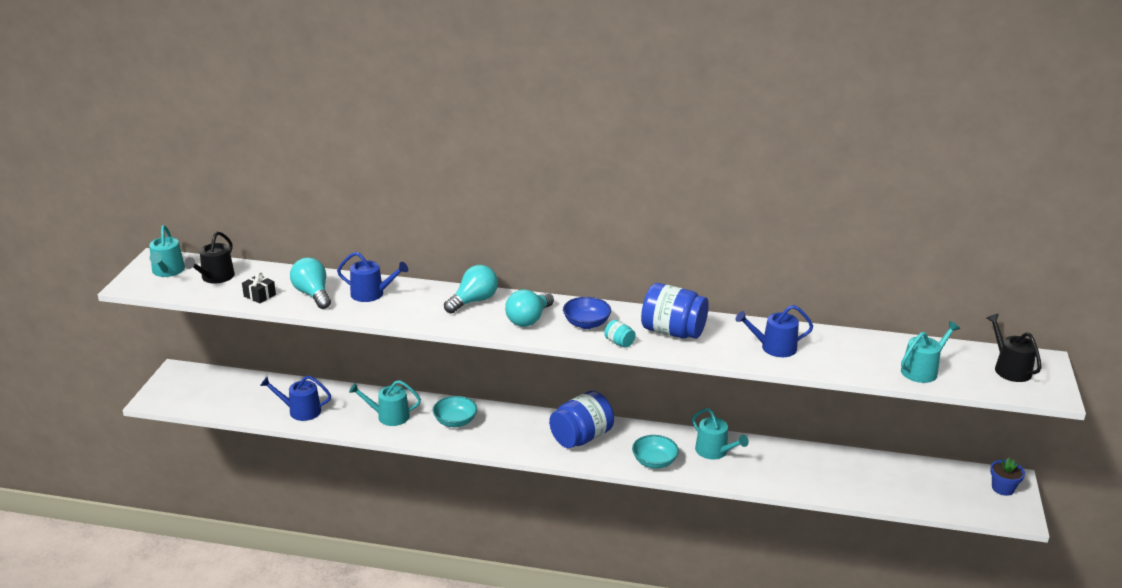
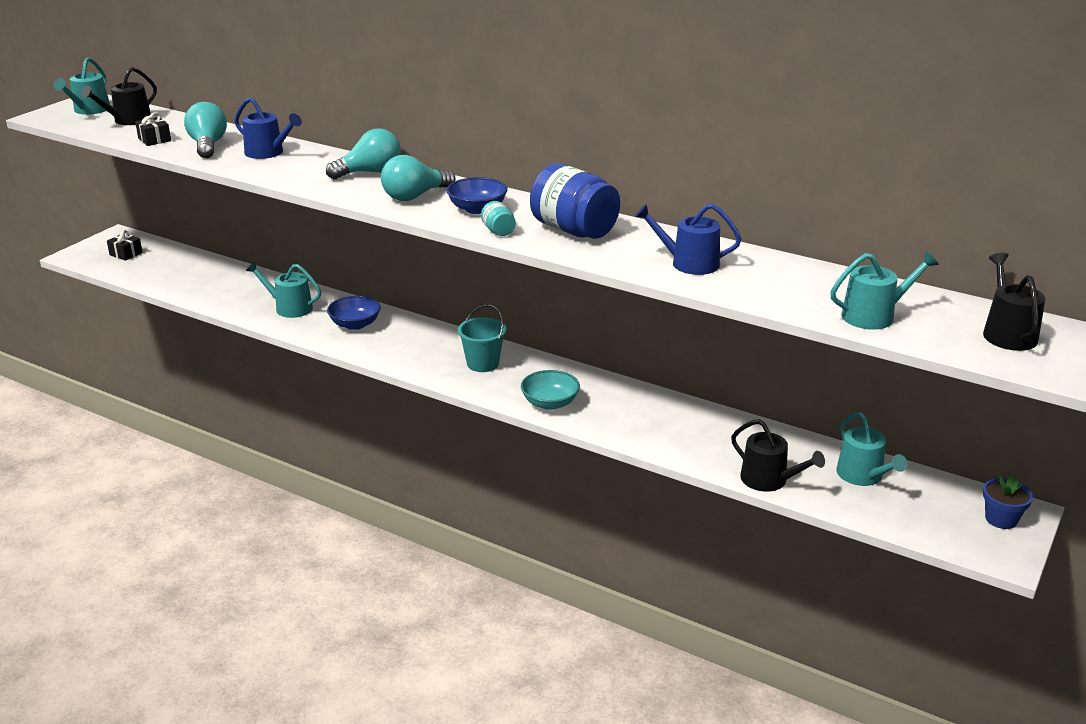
camera: 20 degrees right, 0 degrees up
(200, 389) = (126, 254): none -> black gift
(300, 411) = (204, 288): blue watering can -> none
(455, 421) = (355, 324): turquoise bowl -> blue bowl
(581, 437) = (483, 364): blue jar -> turquoise bucket
(714, 451) = (632, 406): turquoise watering can -> turquoise watering can (863, 476)
(844, 492) = (769, 480): none -> black watering can

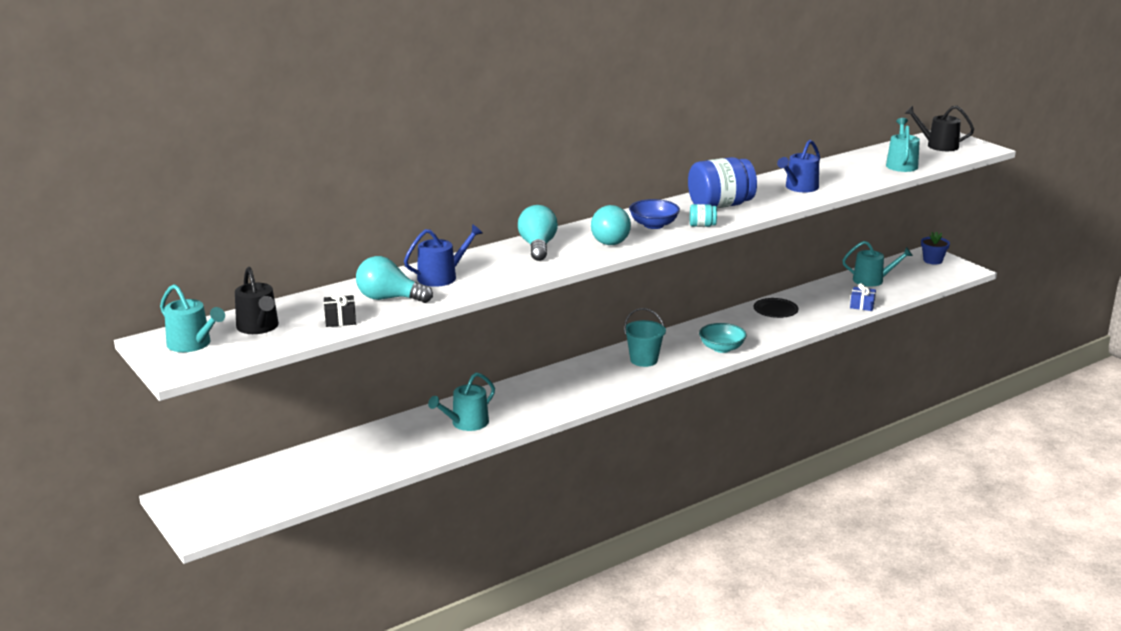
camera: 65 degrees left, 5 degrees down
(126, 254) = (236, 497): black gift -> none
(355, 324) = (529, 398): blue bowl -> none
(686, 419) = (775, 311): none -> black plate
(769, 480) = (862, 305): black watering can -> blue gift

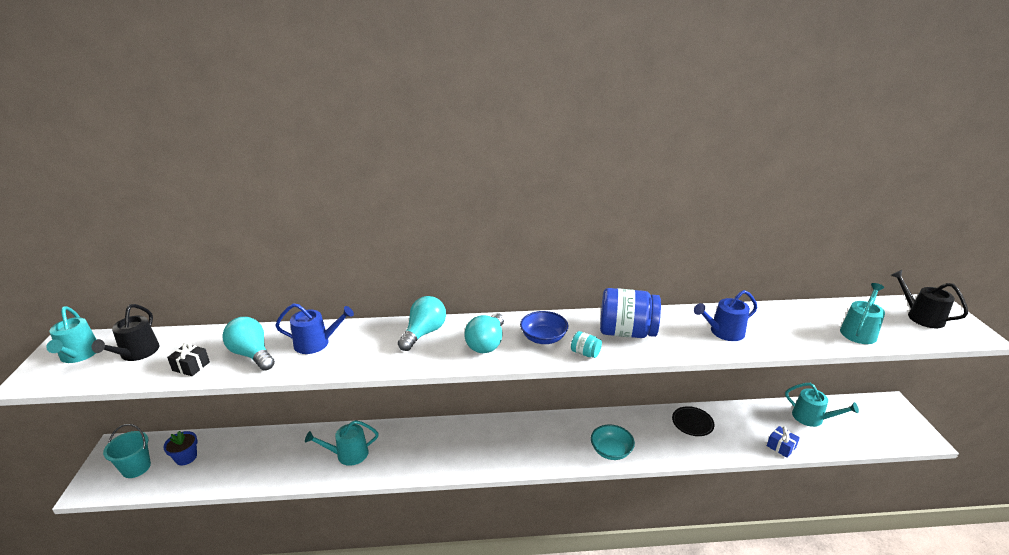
camera: 30 degrees right, 5 degrees up
(644, 360) = (536, 439): turquoise bucket -> turquoise bucket (136, 468)
(932, 260) = (891, 413): blue flower pot -> blue flower pot (186, 457)

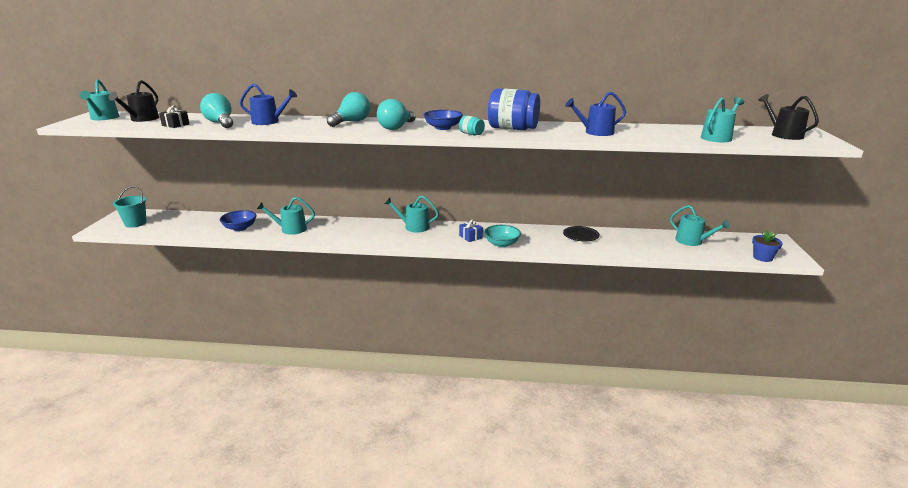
camera: 10 degrees right, 5 degrees down
(186, 457) = (172, 221): blue flower pot -> blue flower pot (762, 257)
(282, 460) = (240, 228): none -> blue bowl
(498, 429) = (413, 227): none -> turquoise watering can
(781, 446) = (654, 253): blue gift -> blue gift (470, 237)

